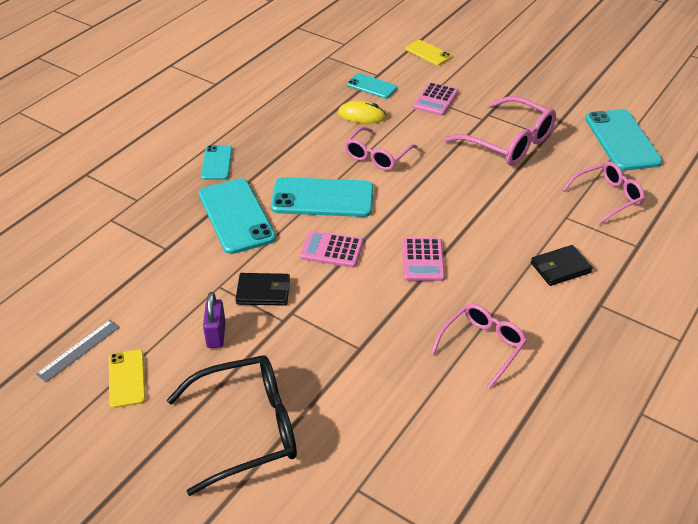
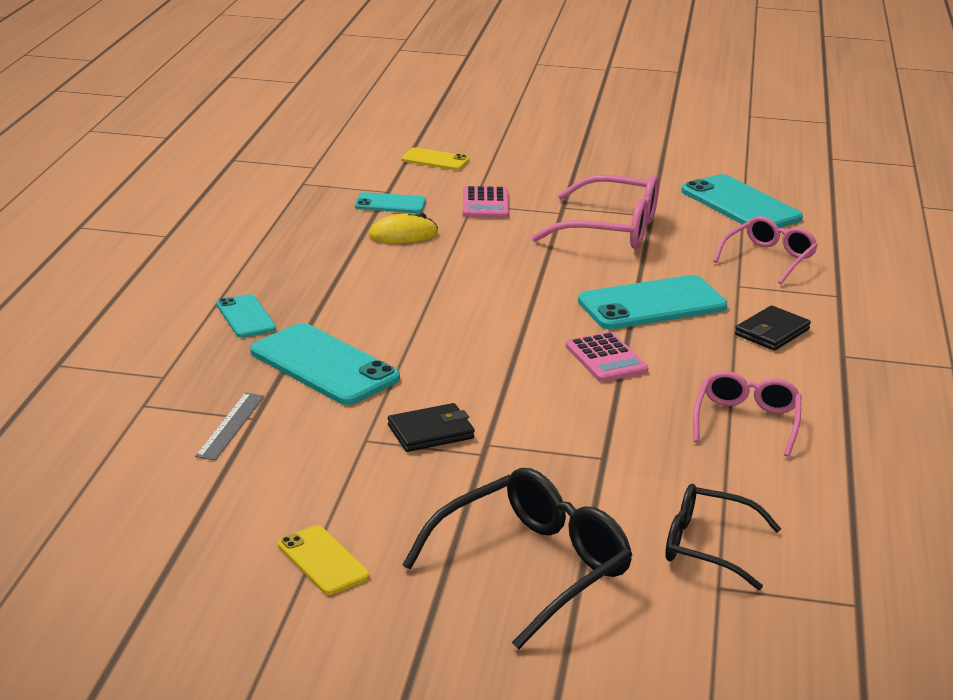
camera: 25 degrees left, 15 degrees down
(79, 350) = (225, 549): grey ruler -> grey ruler (231, 426)
(216, 335) = (406, 488): purple padlock -> none
(322, 198) = (425, 325): turquoise phone -> turquoise phone (652, 304)
(332, 250) = (483, 372): pink calculator -> none
(375, 450) = (707, 546): none -> black glasses
(377, 156) = (459, 271): pink glasses -> none

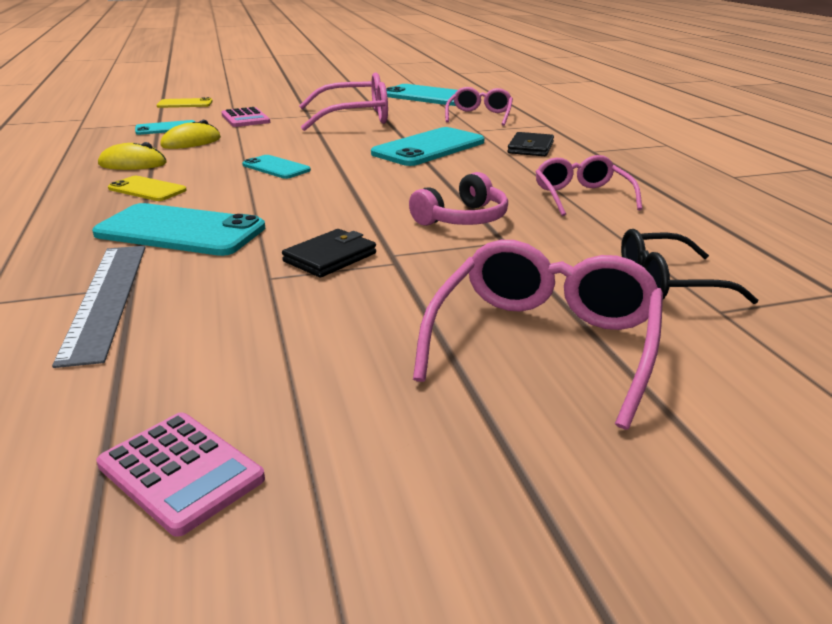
camera: 25 degrees left, 0 degrees up
(231, 426) = (106, 299): grey ruler -> grey ruler, size x1.67
(245, 317) = (72, 212): turquoise phone -> turquoise phone (276, 167)
(323, 561) = (312, 403): yellow phone -> yellow phone (147, 189)
(328, 258) = (132, 164): none -> yellow mouse
(532, 567) = (544, 343): black glasses -> pink glasses
(591, 418) = (462, 219): none -> pink headphones
(606, 358) = (431, 181): pink calculator -> pink calculator (181, 472)

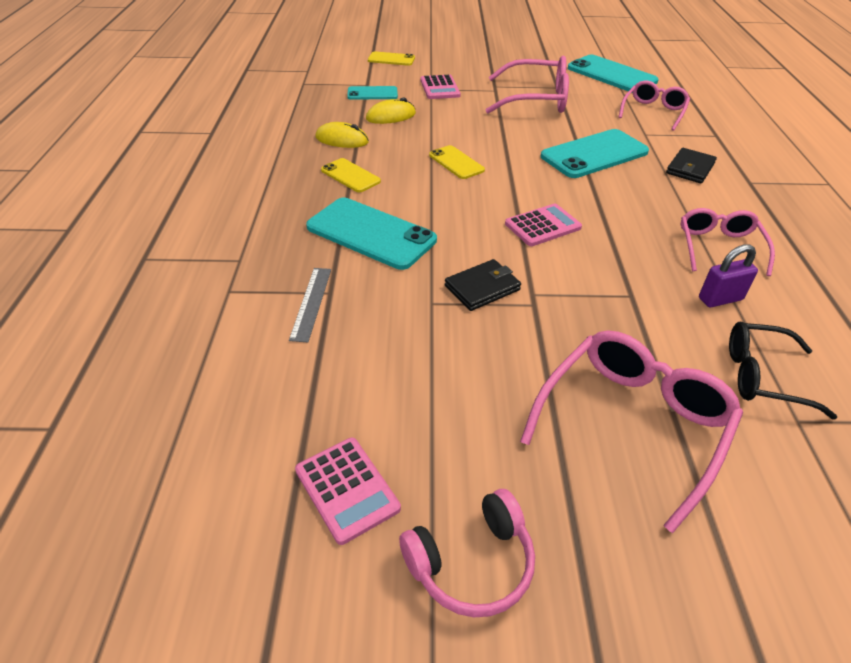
camera: 15 degrees right, 15 degrees up
(106, 299) = (311, 303): grey ruler -> grey ruler, size x0.60
(276, 167) = (456, 163): turquoise phone -> yellow phone
(388, 202) = (542, 226): none -> pink calculator
(462, 219) = (602, 259): pink headphones -> pink headphones (471, 563)
(599, 232) = (720, 299): none -> purple padlock

